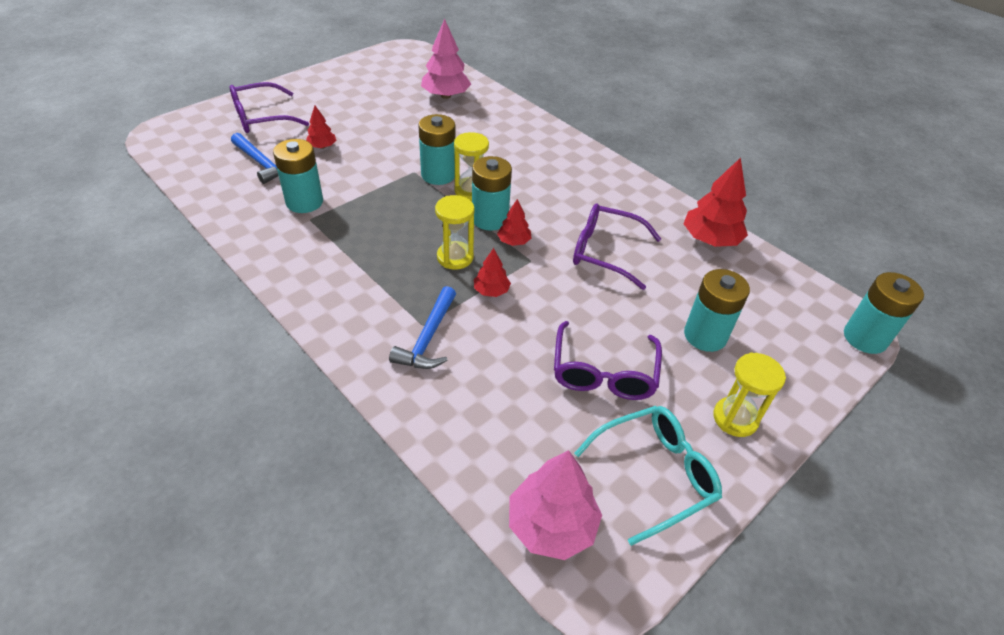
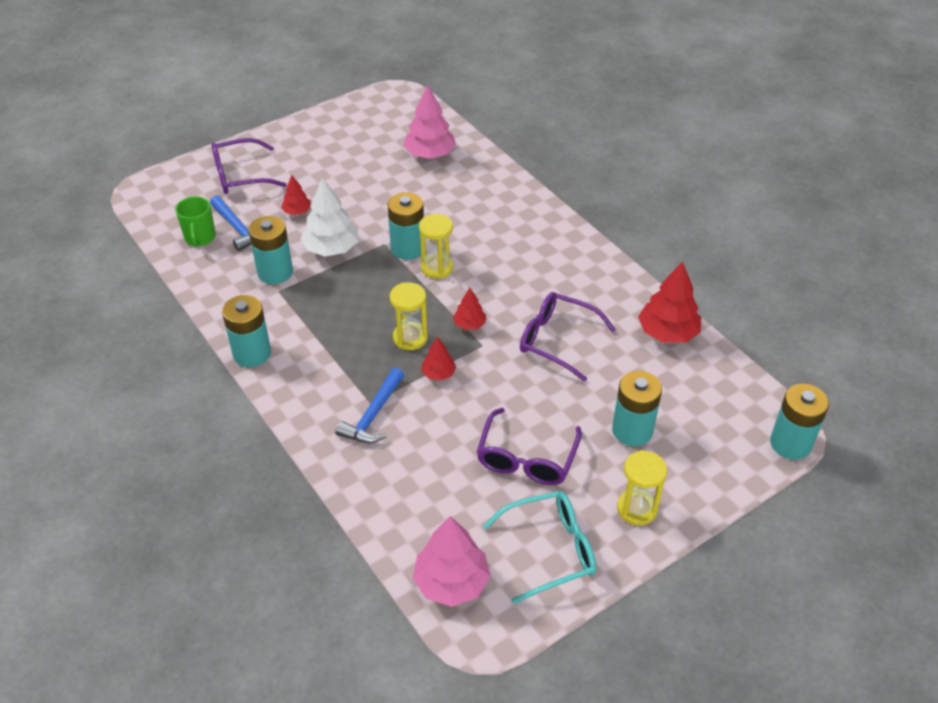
camera: 10 degrees right, 0 degrees up
(222, 173) = (200, 238): none -> green mug
(361, 178) = (331, 248): none -> white tree
(490, 219) = (450, 299): turquoise battery -> turquoise battery (252, 353)

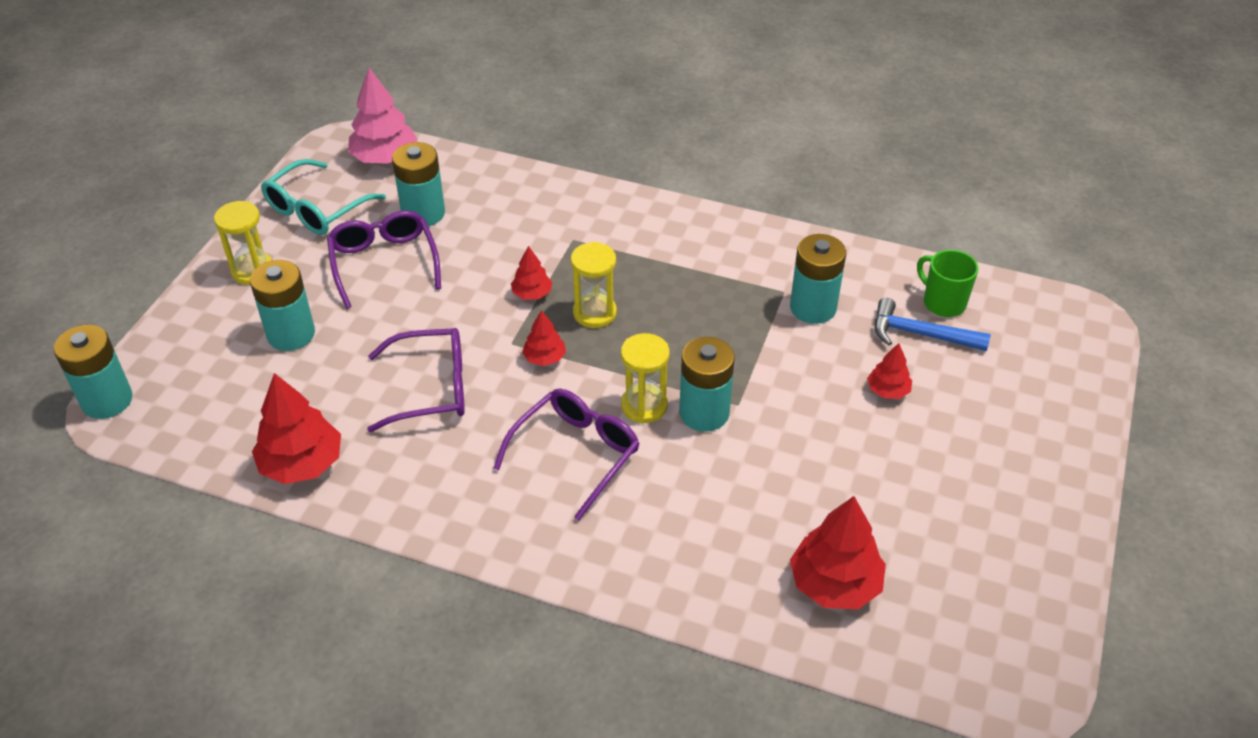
camera: 145 degrees right, 0 degrees up
(240, 176) = (1020, 402): purple glasses -> purple glasses (576, 454)
(252, 353) = (731, 225): turquoise battery -> turquoise battery (423, 213)
(331, 248) = (789, 365): white tree -> none
(373, 415) = (559, 231): blue hammer -> none
(430, 154) = (834, 584): pink tree -> red tree

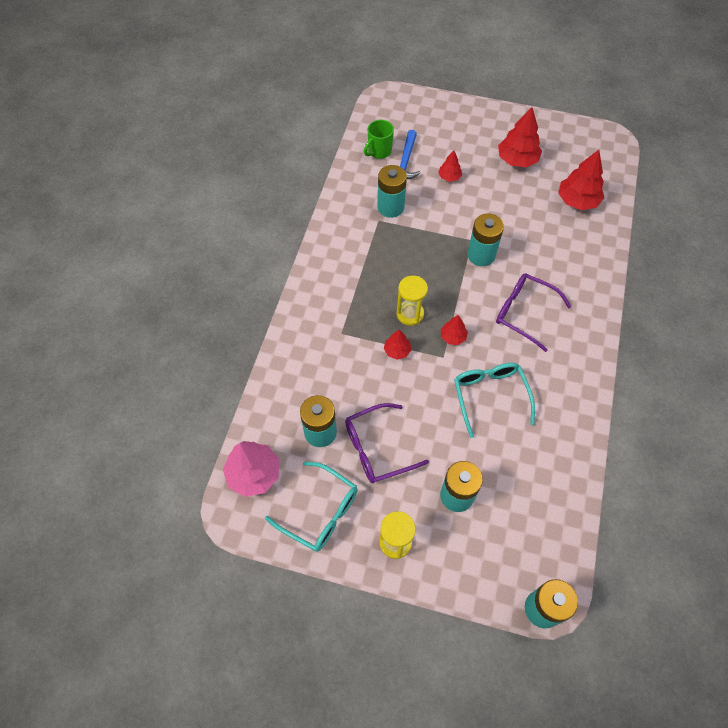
camera: 95 degrees left, 15 degrees up
(302, 464) = (566, 459): red tree -> red tree (517, 160)
(431, 388) = (490, 396): purple glasses -> turquoise glasses
(644, 406) = (481, 283): yellow hourglass -> none

